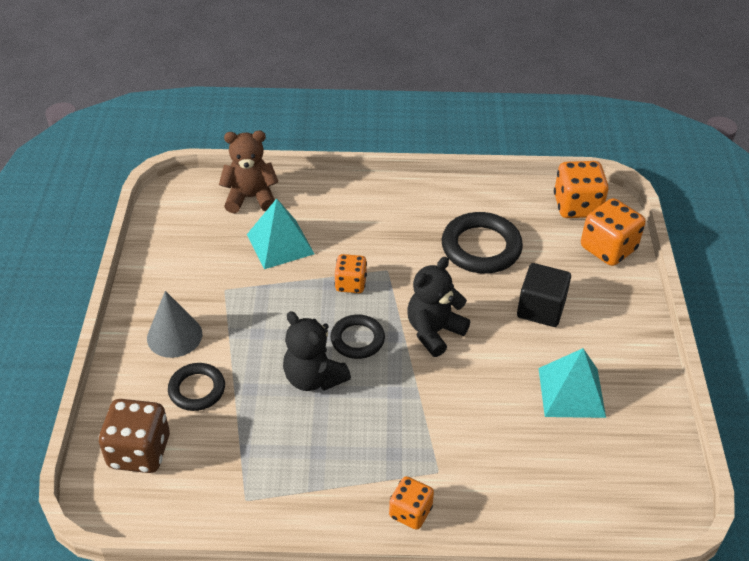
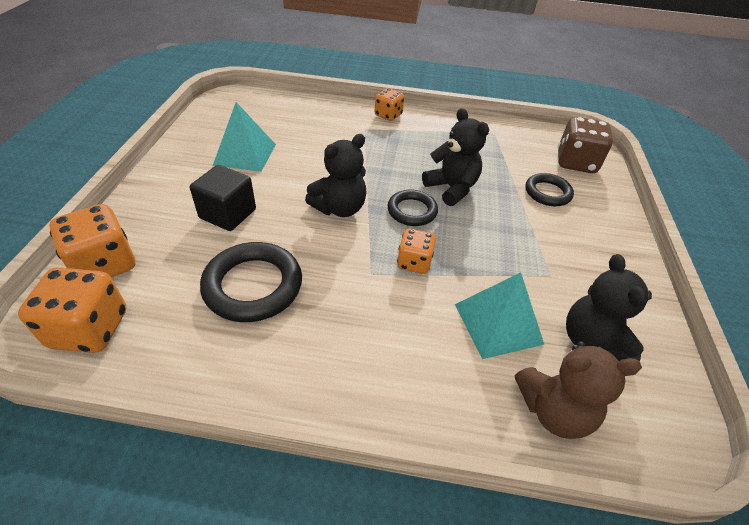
camera: 175 degrees left, 0 degrees up
(174, 336) = (584, 235): grey cone -> none
(208, 240) = (591, 341): none -> black teddy bear

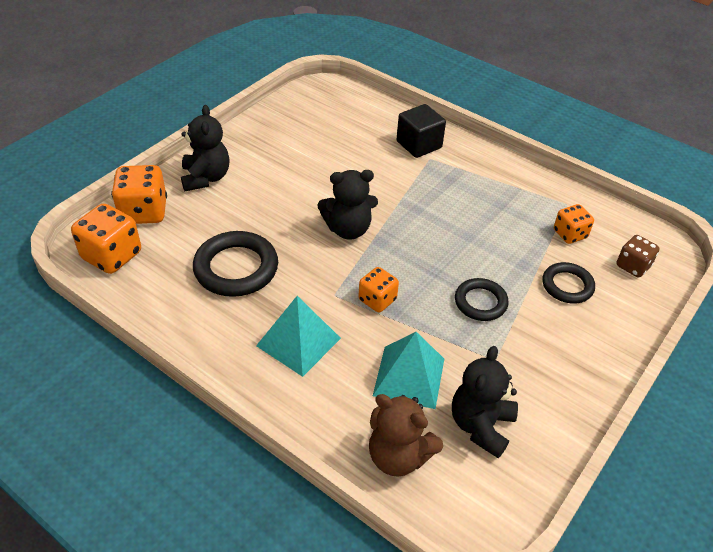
camera: 30 degrees right, 0 degrees up
(228, 214) = (253, 202): black cube -> black cube (419, 145)
(245, 154) = (301, 151): turquoise pyramid -> turquoise pyramid (298, 341)
(388, 115) = (465, 150): orange dice -> orange dice (570, 234)
(412, 211) = (412, 255): black ring -> black ring (480, 302)
(451, 188) = (468, 247): black teddy bear -> black teddy bear (206, 178)
(575, 162) = (633, 266): brown dice -> brown dice, size x0.62

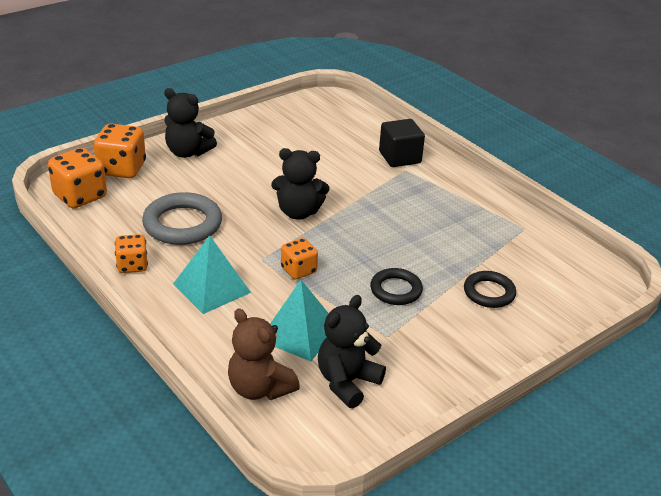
camera: 15 degrees right, 10 degrees down
(206, 178) = (188, 152): black teddy bear -> black teddy bear turned 105 degrees clockwise
(236, 268) = (182, 224): black ring -> grey ring
(570, 234) = (514, 253): orange dice -> orange dice (132, 265)
(633, 266) = (565, 289): brown dice -> none

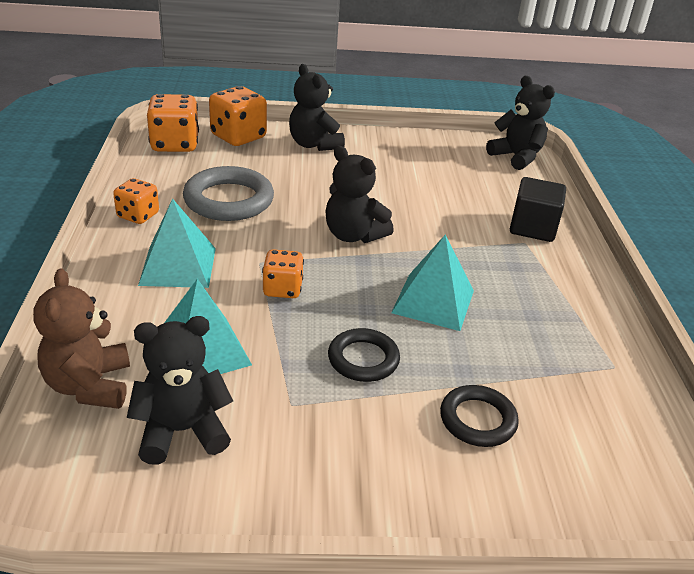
camera: 35 degrees right, 0 degrees up
(337, 106) = (516, 157): none -> black teddy bear
(395, 235) = (433, 301): none -> turquoise pyramid

